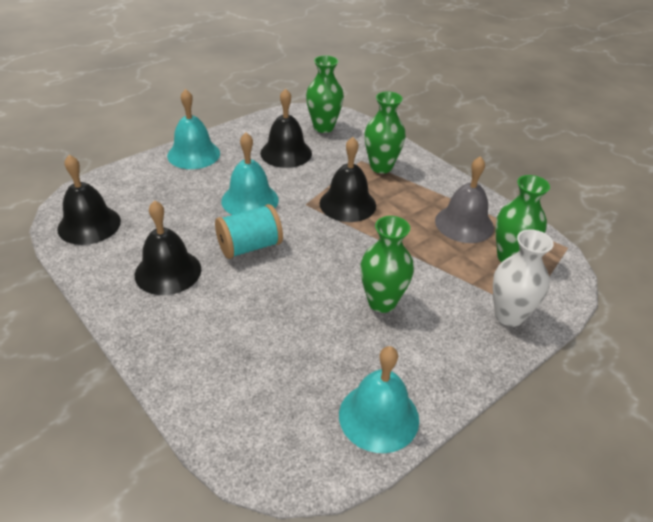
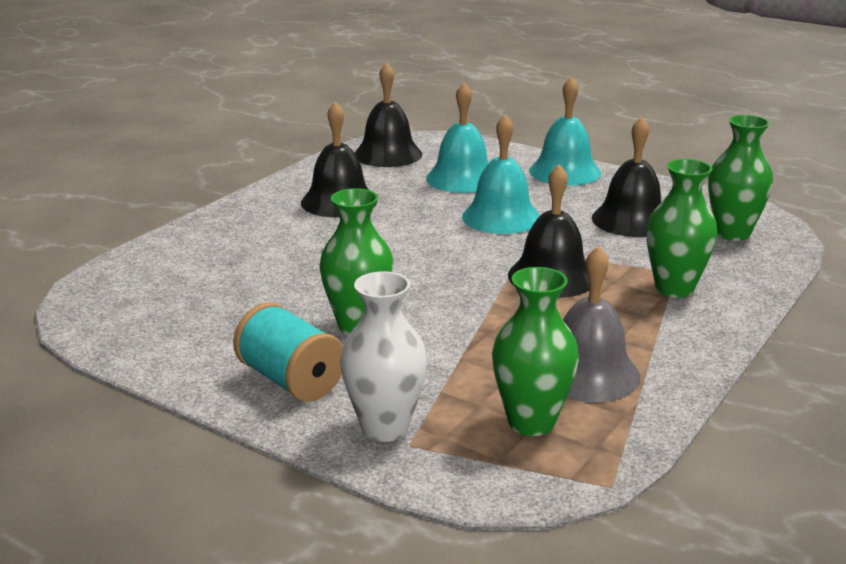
camera: 75 degrees right, 15 degrees down
(250, 246) = (410, 232): turquoise spool -> turquoise spool (291, 380)
(378, 416) = (164, 345): turquoise bell -> turquoise bell (462, 178)

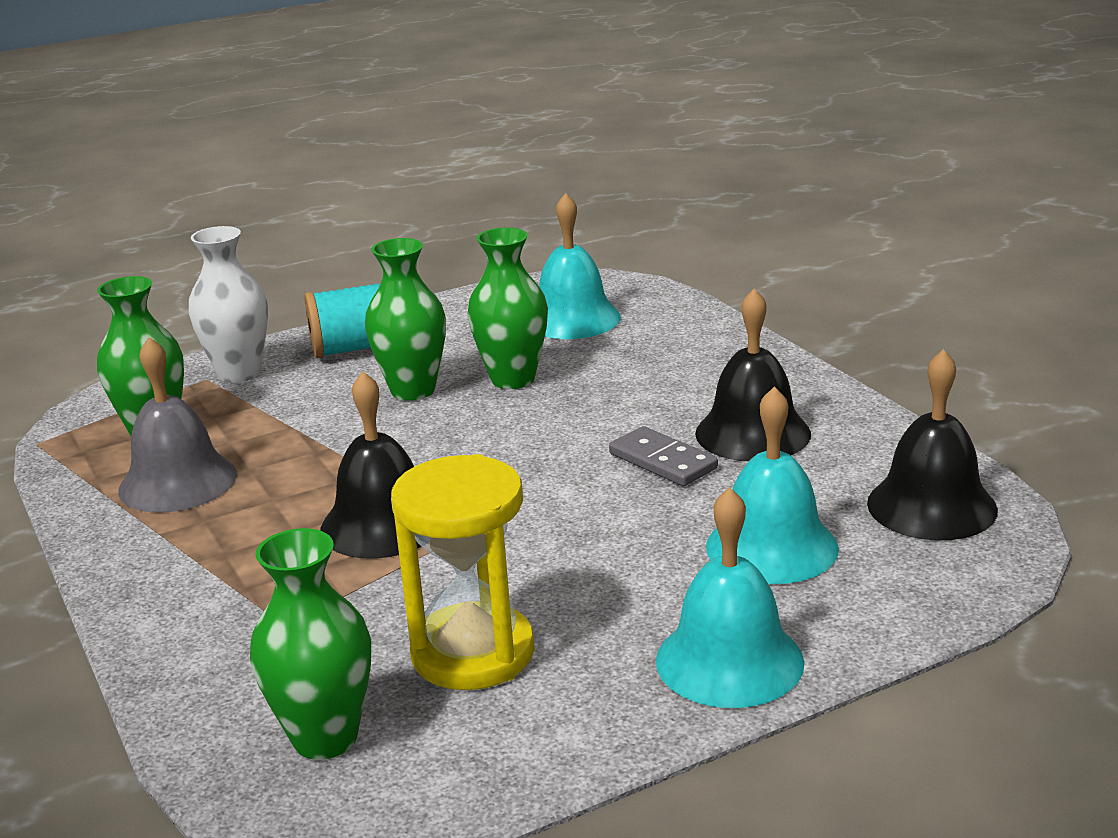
camera: 120 degrees right, 0 degrees up
(395, 217) = (663, 461): none -> grey domino
(501, 217) = (592, 539): turquoise bell -> turquoise bell (572, 319)
(631, 220) = (473, 653): black bell -> yellow hourglass
(674, 289) = (248, 602): green vase -> green vase (513, 379)

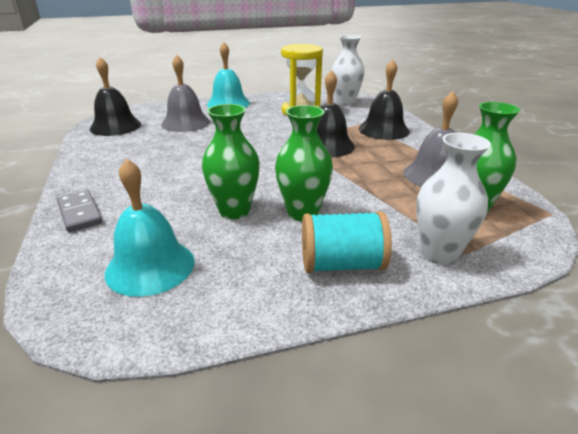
camera: 170 degrees left, 5 degrees up
(325, 738) = (345, 102): green vase -> white vase
(663, 461) = (193, 153): grey domino -> grey domino (79, 213)
(752, 433) = (139, 159): black bell -> black bell (383, 130)
(771, 547) = (185, 123): turquoise bell -> grey bell

